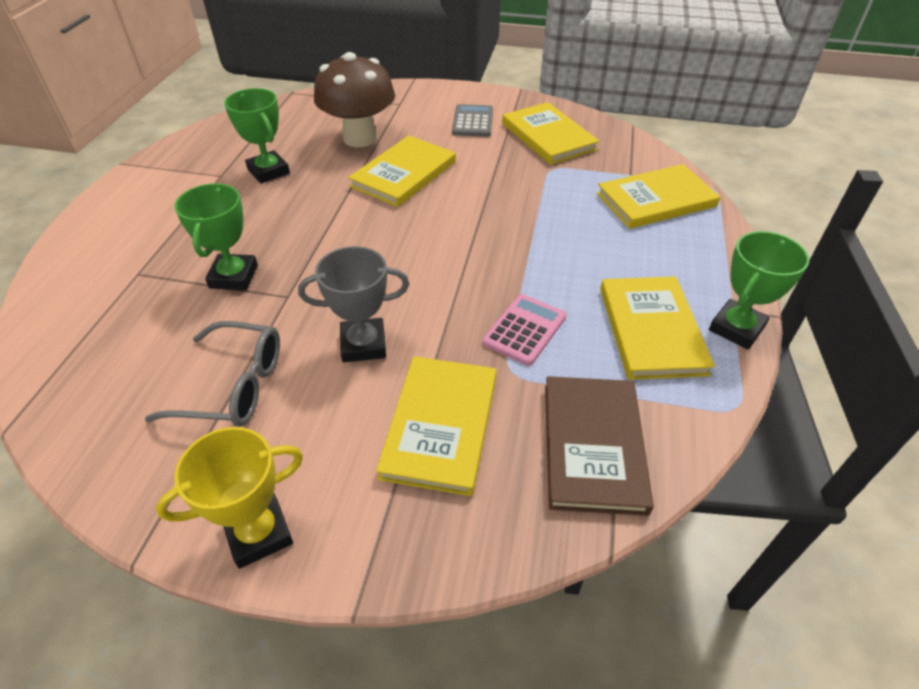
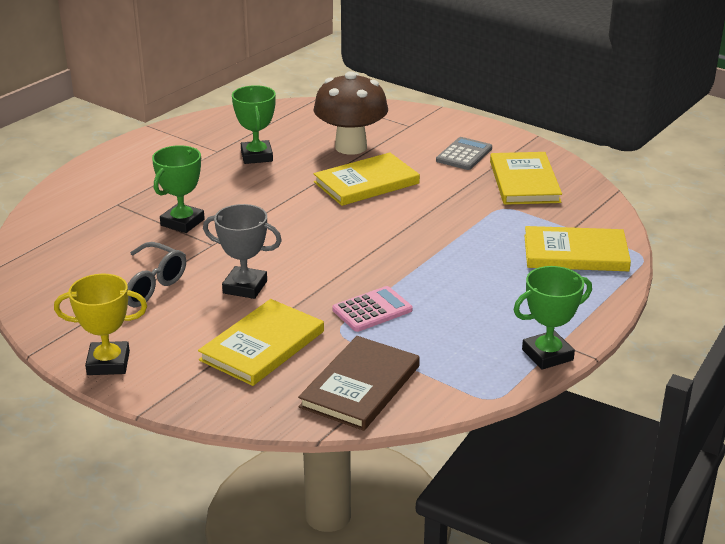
camera: 25 degrees right, 15 degrees down
(651, 330) = (474, 337): yellow book -> none

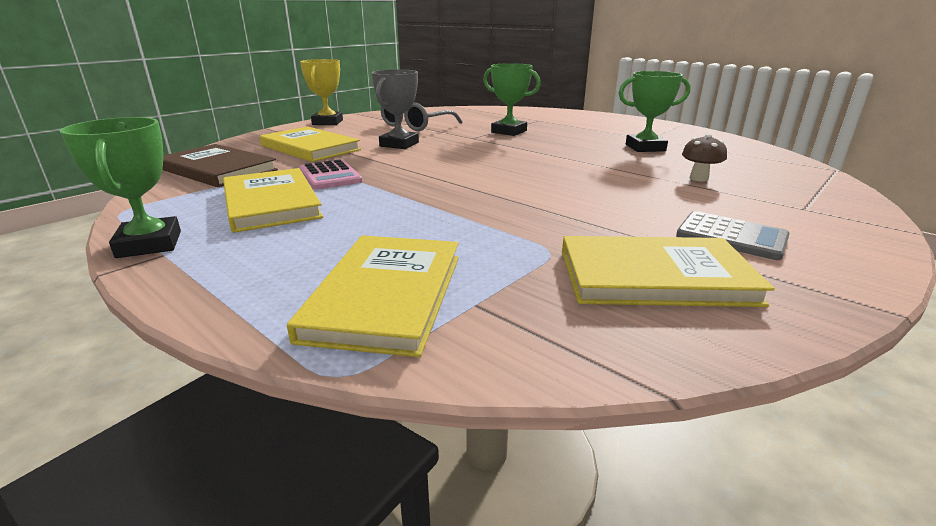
camera: 95 degrees right, 5 degrees down
(351, 147) = (698, 178): brown mushroom -> brown mushroom, size x0.43
(366, 183) = (603, 182): yellow book -> yellow book (271, 203)

